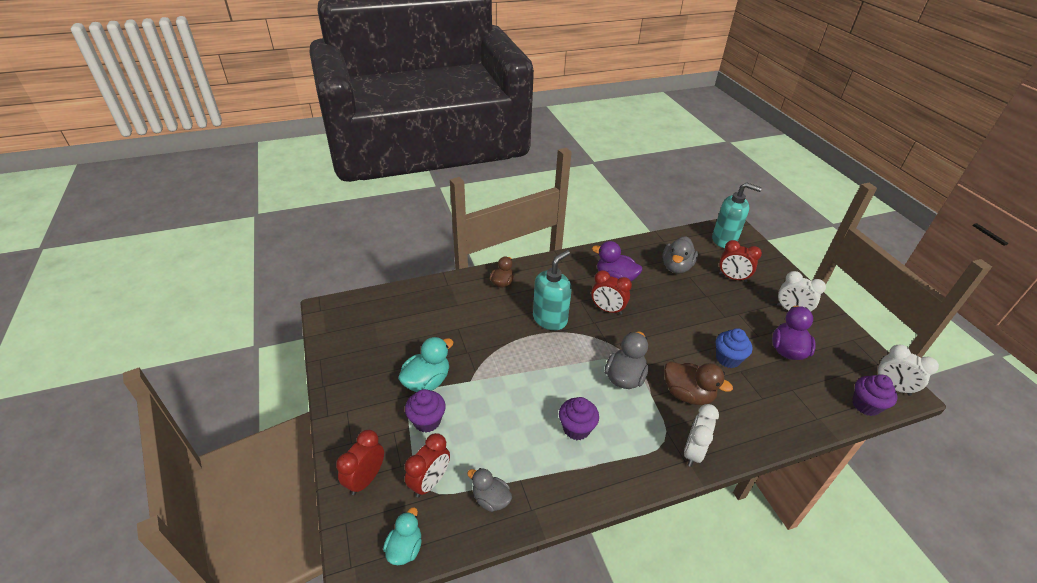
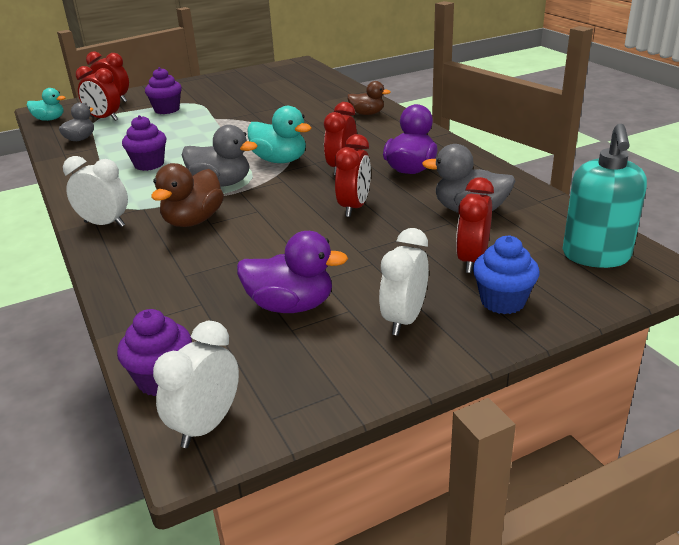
camera: 85 degrees right, 10 degrees down
(427, 381) = (213, 104): turquoise duck -> turquoise duck (280, 160)
(550, 319) = (312, 140): turquoise soap dispenser -> none
(670, 311) = (354, 207): none -> red clock
(728, 359) = (262, 250): blue cupcake -> blue cupcake (502, 301)

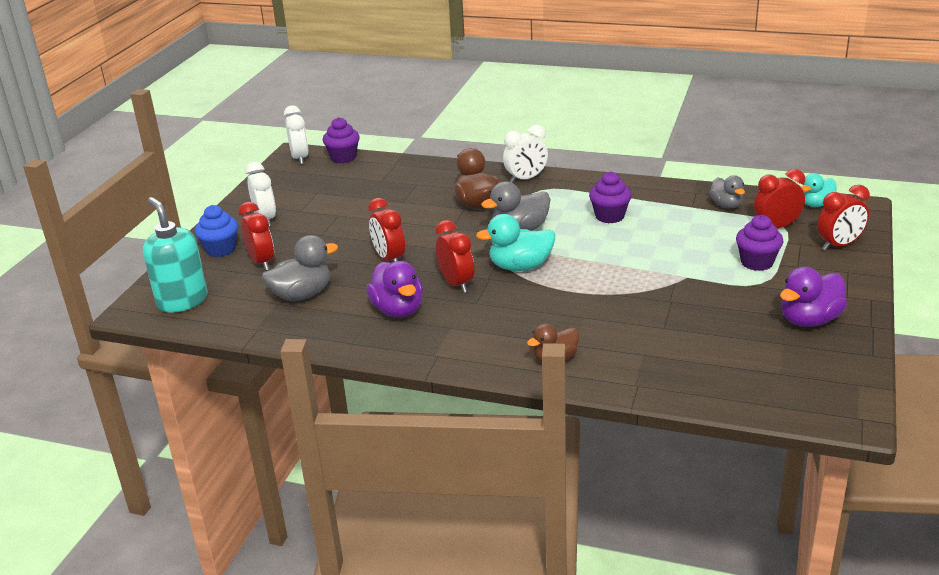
camera: 135 degrees right, 0 degrees up
(291, 306) = (334, 199): purple duck -> purple duck (809, 320)

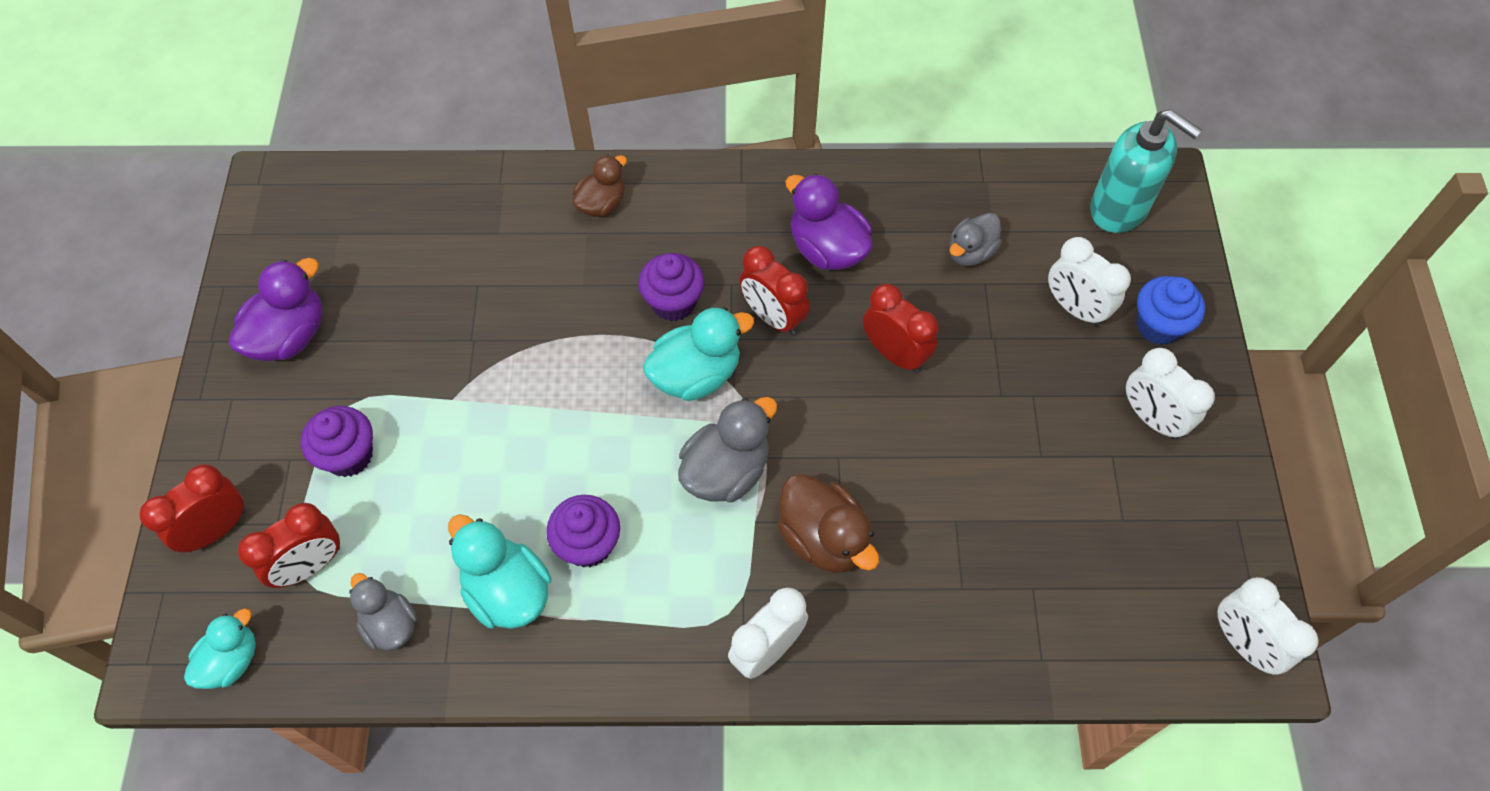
camera: 160 degrees right, 30 degrees up
(261, 262) = (1075, 308): red clock -> white clock
(302, 295) = (970, 252): grey duck -> grey duck, size x0.66
(343, 158) = (1158, 663): purple cupcake -> purple cupcake (673, 302)
(659, 207) = (507, 591): none -> turquoise duck

